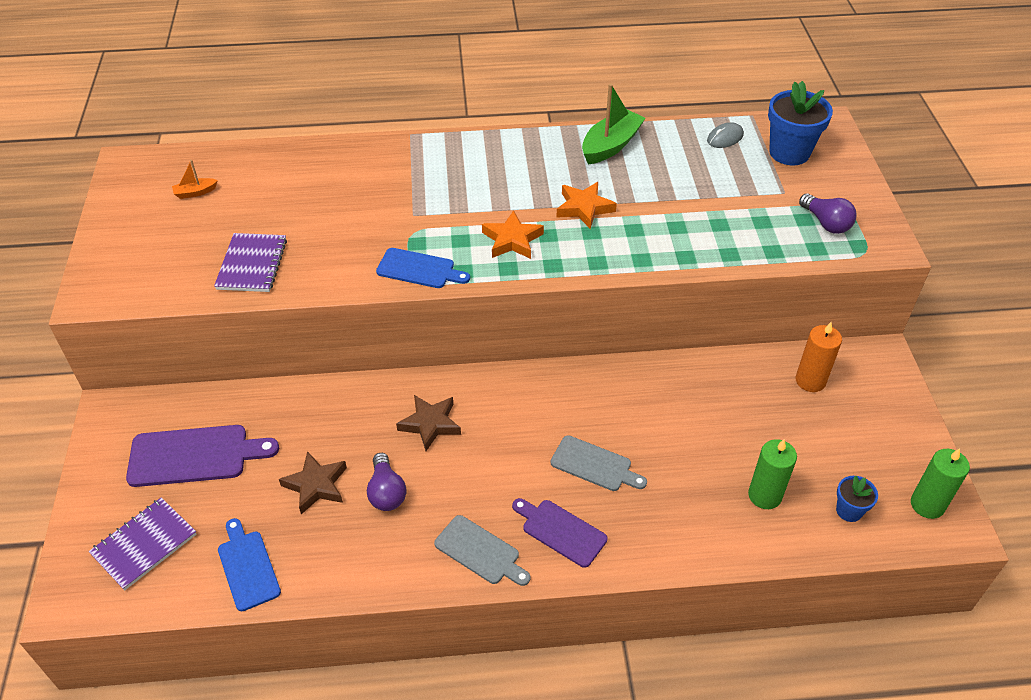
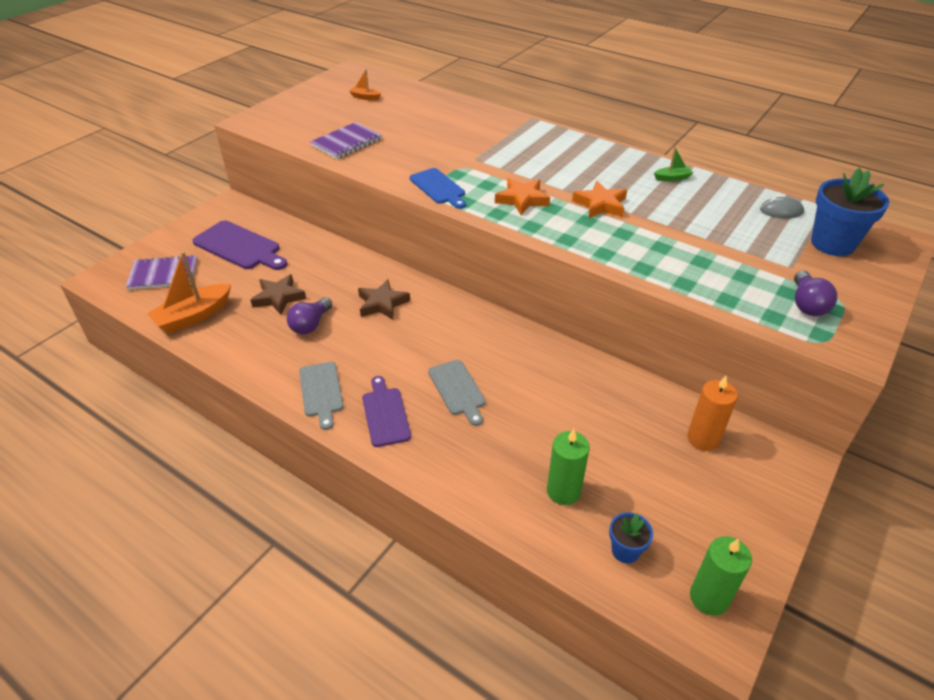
camera: 40 degrees right, 5 degrees down
(248, 567) = (193, 316): blue cutting board -> orange boat
(611, 145) = (672, 178): green boat -> green boat, size x0.49

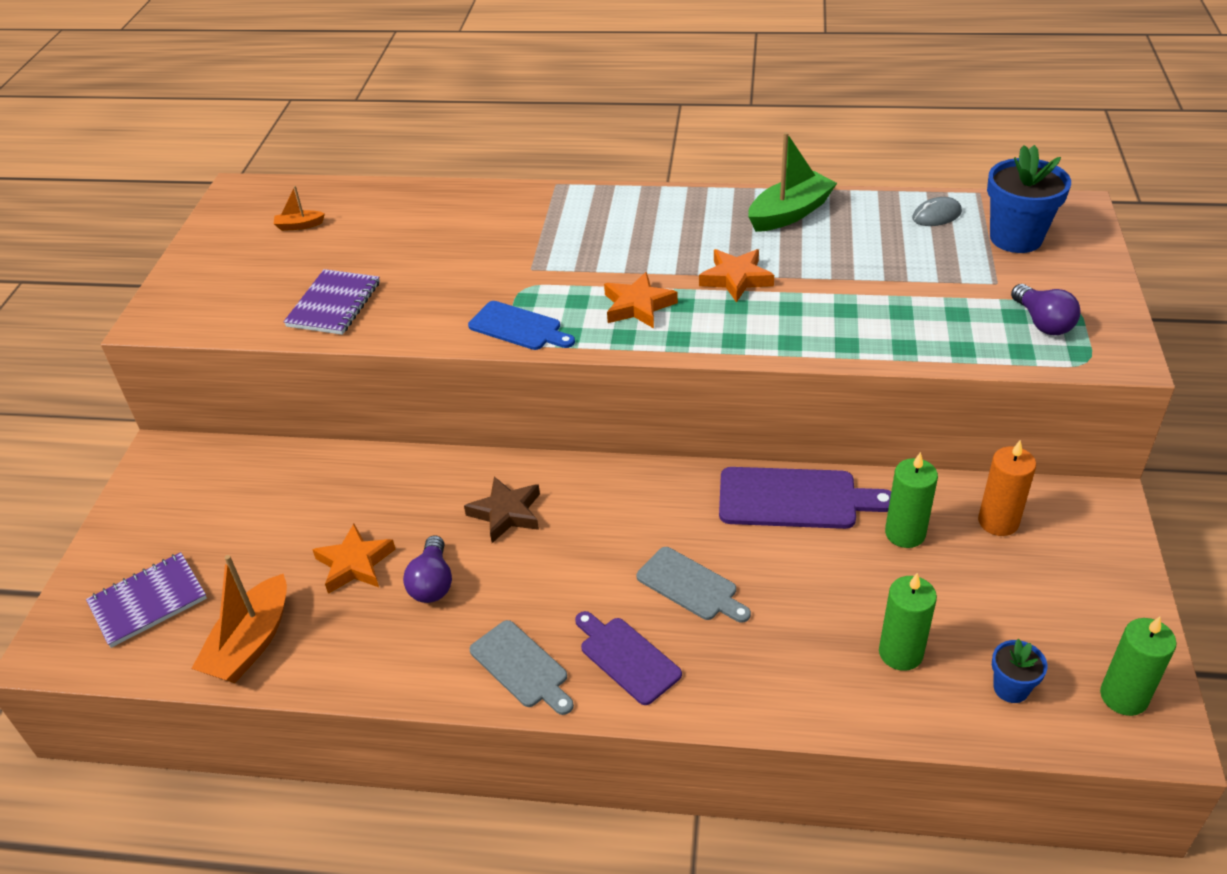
camera: 25 degrees left, 0 degrees up
(239, 247) = (233, 513): purple cutting board -> purple cutting board (795, 499)
(279, 297) = (355, 564): brown star -> orange star
(627, 418) = (905, 533): none -> green candle
(672, 178) = (790, 213): green boat -> green boat, size x2.05

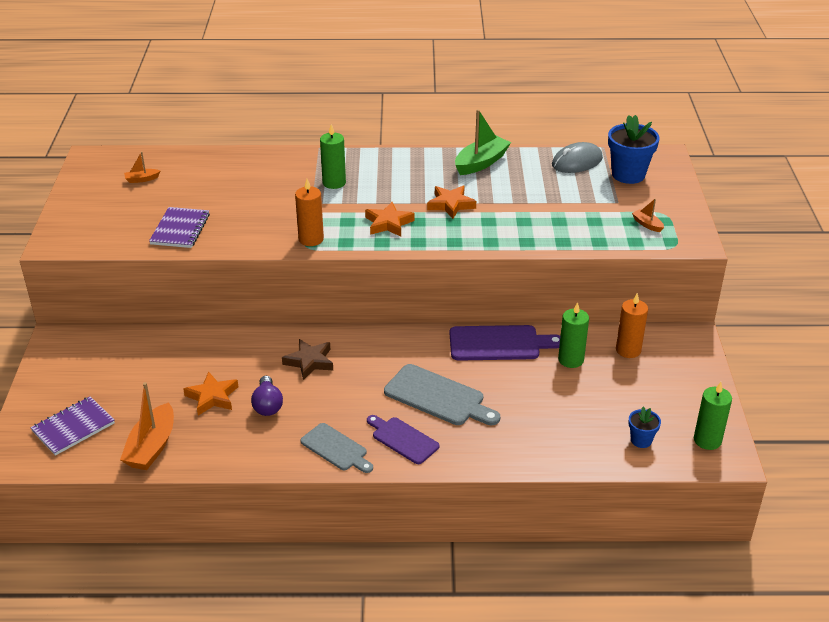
camera: 10 degrees left, 5 degrees down
(518, 327) = (311, 239): blue cutting board -> orange candle
(690, 586) = (438, 397): grey cutting board -> grey cutting board, size x1.53
(900, 653) = (573, 426): green candle -> green candle (334, 183)
(936, 215) = (577, 162): grey mouse -> grey mouse, size x1.61
(1042, 322) = (647, 224): purple light bulb -> orange boat

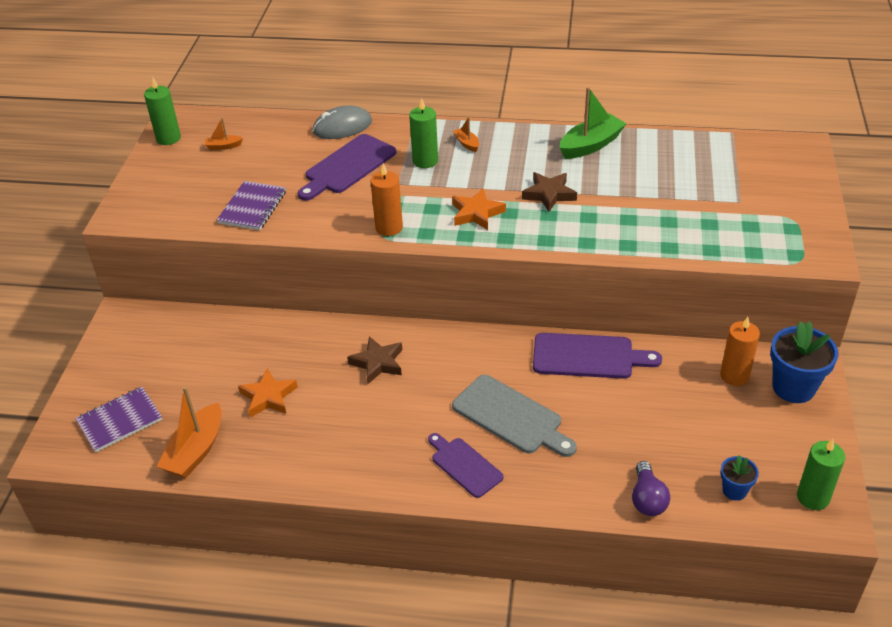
camera: 10 degrees right, 5 degrees up
(263, 191) = (347, 166): none -> purple cutting board
(267, 405) = (325, 411): purple light bulb -> purple light bulb (647, 499)
(336, 449) = (390, 470): grey cutting board -> none
(451, 205) = (549, 194): orange star -> brown star
(571, 360) = (666, 382): green candle -> green candle (168, 138)
(577, 162) = (699, 149): grey mouse -> grey mouse (342, 127)
(628, 174) = (757, 168): blue flower pot -> blue flower pot (793, 387)
(647, 224) = (770, 232): orange boat -> orange boat (467, 143)

